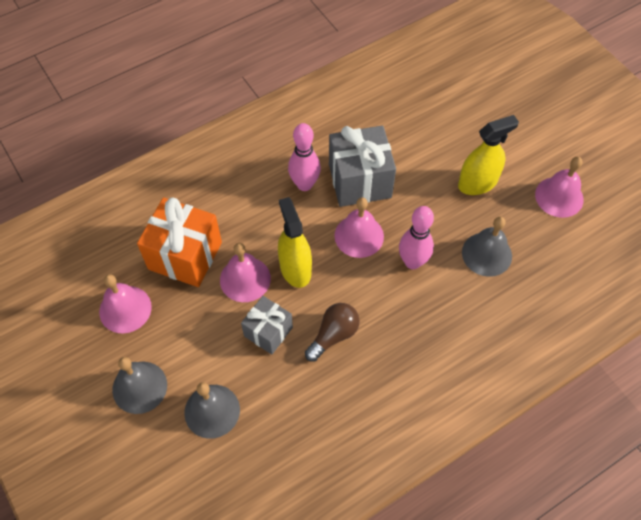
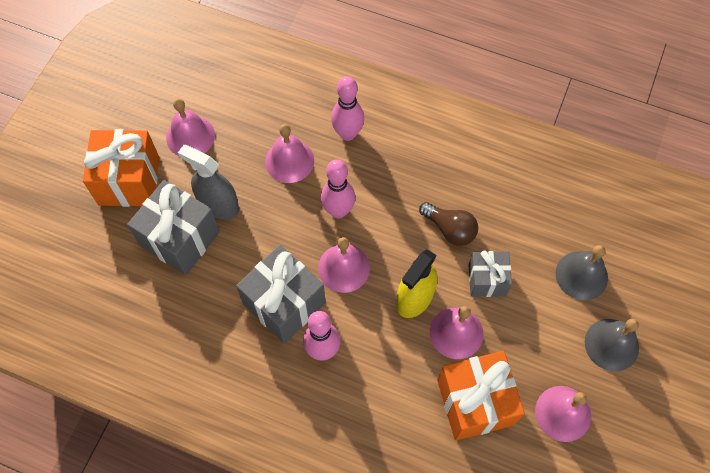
camera: 125 degrees left, 5 degrees up
(333, 335) = (450, 229): brown light bulb -> brown light bulb turned 150 degrees counterclockwise
(464, 145) = (180, 239): none -> grey gift
(477, 183) = (218, 205): yellow spray bottle -> grey spray bottle
(485, 315) = (347, 133): none -> pink bowling pin
(486, 254) = (289, 161): grey bell -> pink bell
(540, 137) = (129, 181): none -> orange gift

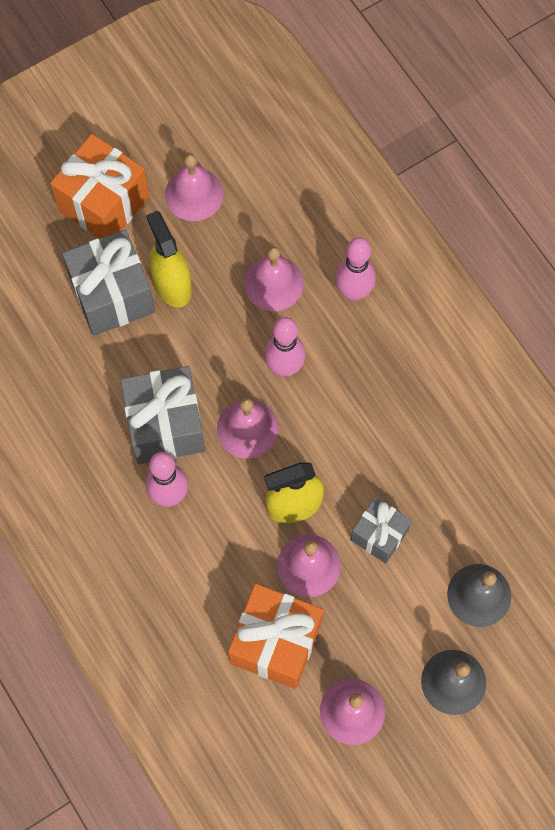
camera: 35 degrees right, 5 degrees up
(218, 205) = (172, 284): grey spray bottle -> yellow spray bottle
(450, 229) = (382, 460): brown light bulb -> none

